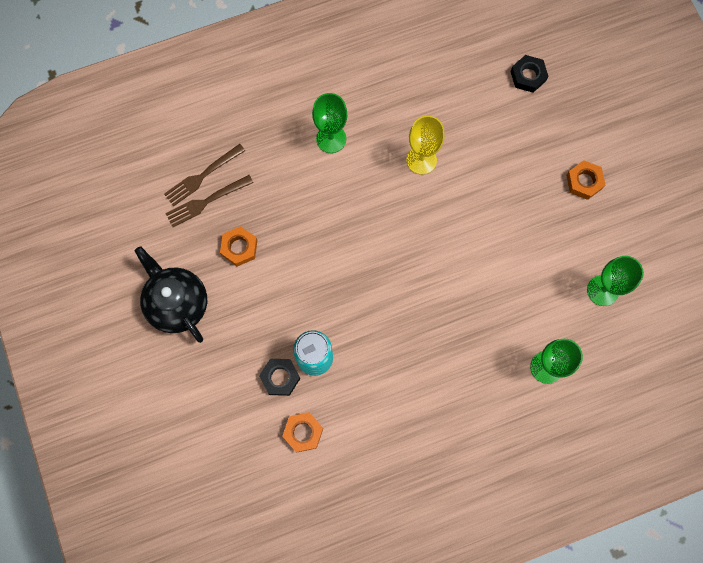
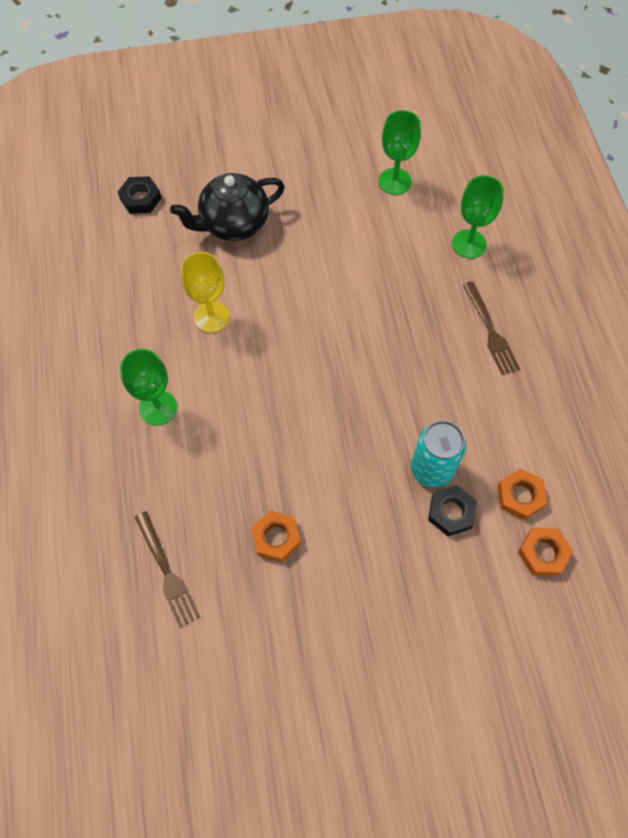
camera: 80 degrees left, 10 degrees down
(177, 303) = (337, 629): black teapot -> black teapot (233, 224)
(206, 201) = (204, 571): brown fork -> brown fork (490, 331)
(584, 182) = (275, 174): orange nut -> orange nut (543, 553)

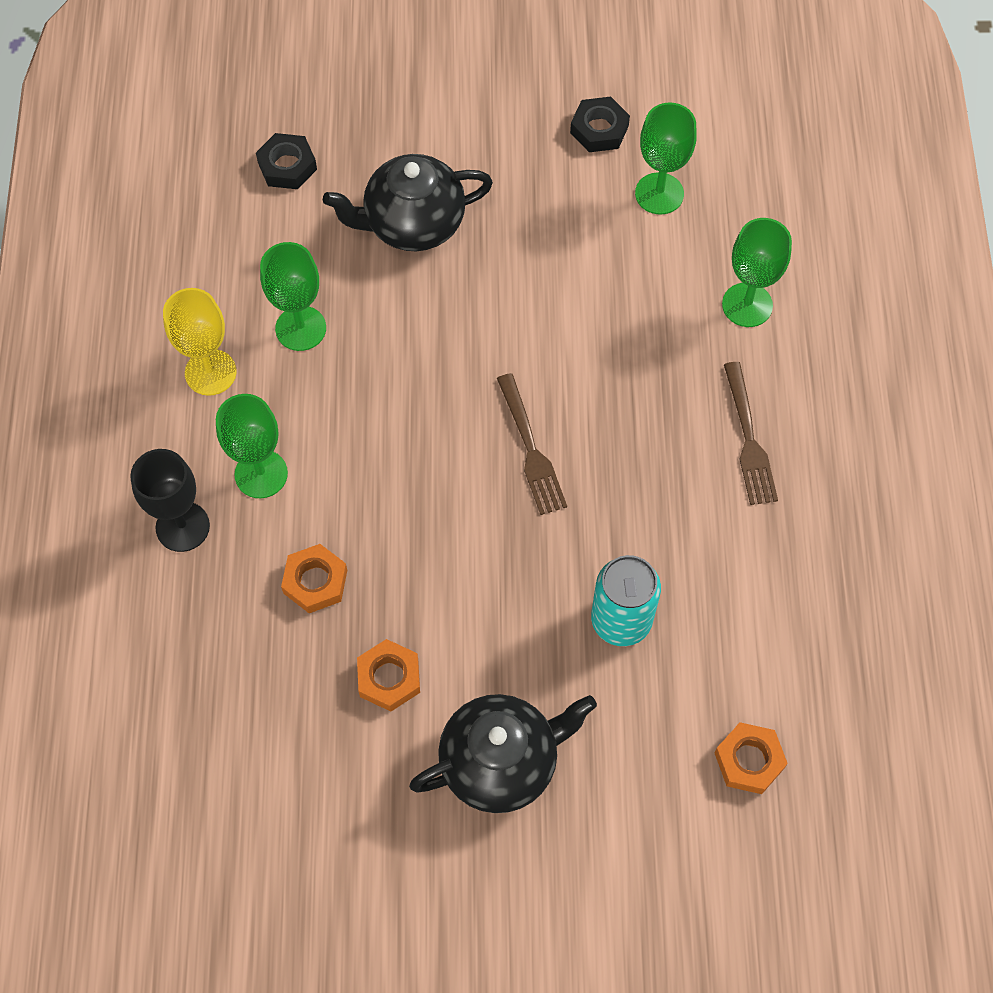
camera: 10 degrees right, 0 degrees up
(108, 454) = (182, 527): none -> black goblet
(167, 572) = (235, 698): brown fork -> brown fork (531, 449)
(169, 304) = (300, 328): none -> green goblet
(211, 317) = (357, 356): yellow goblet -> yellow goblet (210, 372)
(369, 585) = (501, 762): none -> black teapot
(451, 512) = (634, 684): black nut -> black nut (599, 129)
(520, 496) = (736, 678): orange nut -> orange nut (315, 582)

